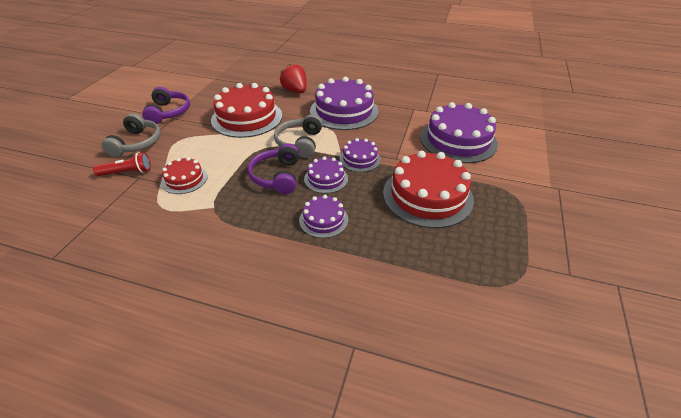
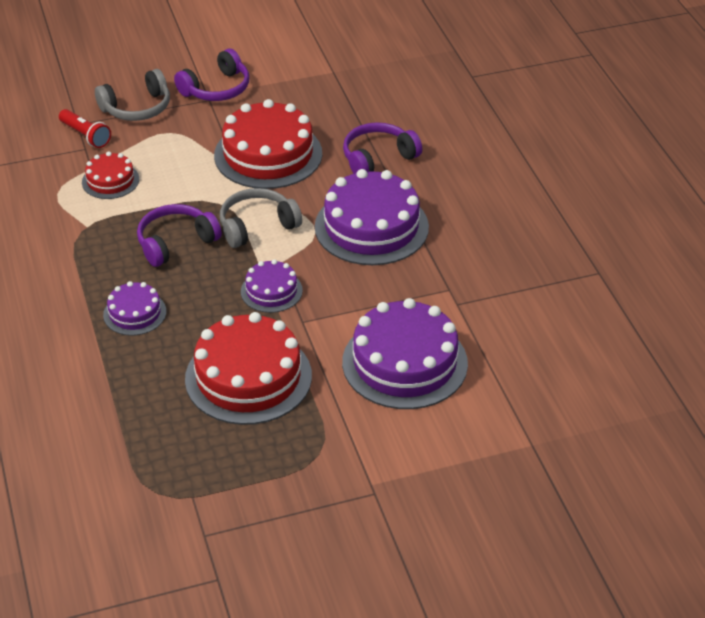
camera: 55 degrees right, 0 degrees up
(295, 91) = (378, 158): red strawberry -> purple headphones
(326, 179) = (206, 281): purple cake -> none

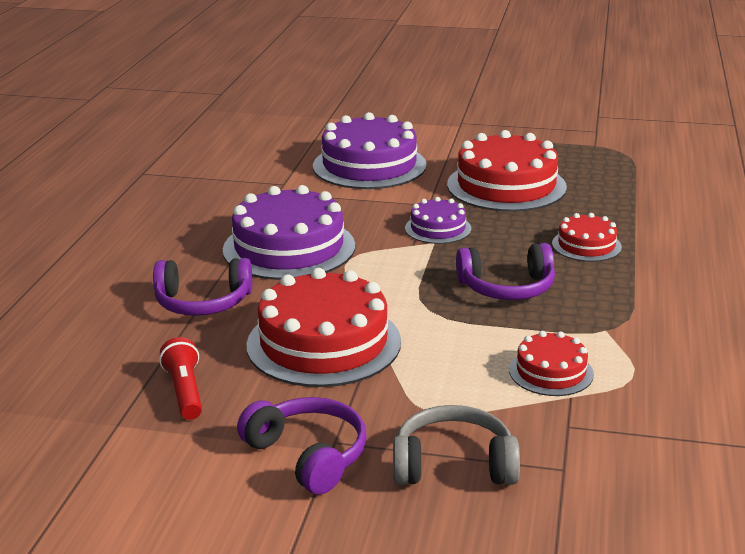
camera: 150 degrees left, 15 degrees down
(85, 135) = (558, 445): red flashlight -> red flashlight (185, 391)
(134, 313) = (586, 245): purple cake -> red cake
(216, 89) = (308, 455): purple headphones -> purple headphones turned 60 degrees clockwise
(257, 226) = (405, 278): grey headphones -> none

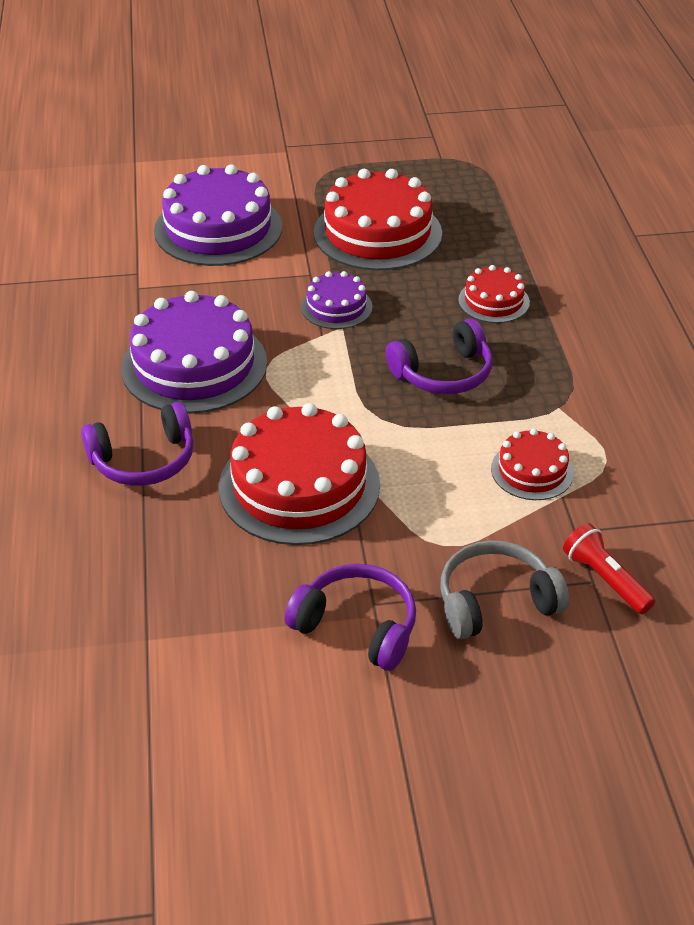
camera: 20 degrees left, 15 degrees up
(185, 391) = (193, 580): red flashlight -> red flashlight (605, 579)

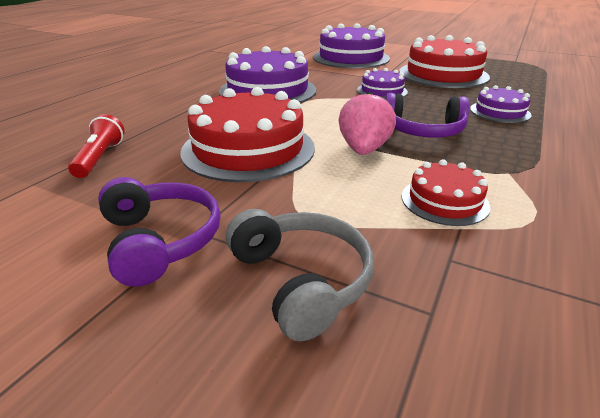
camera: 35 degrees right, 10 degrees down
(144, 460) = (182, 113): purple headphones -> none
(412, 432) = (363, 150): none -> pink strawberry
(493, 301) = (500, 112): red cake -> purple cake
(495, 601) = (301, 280): grey headphones -> grey headphones turned 45 degrees clockwise
(605, 579) = (449, 319): red flashlight -> red flashlight (100, 158)

